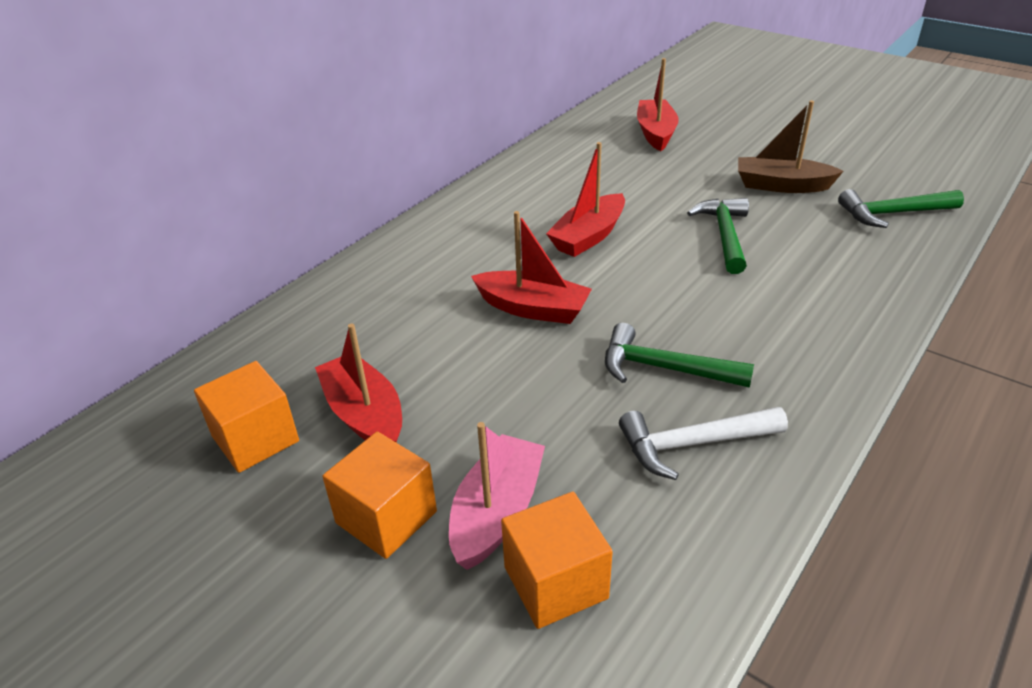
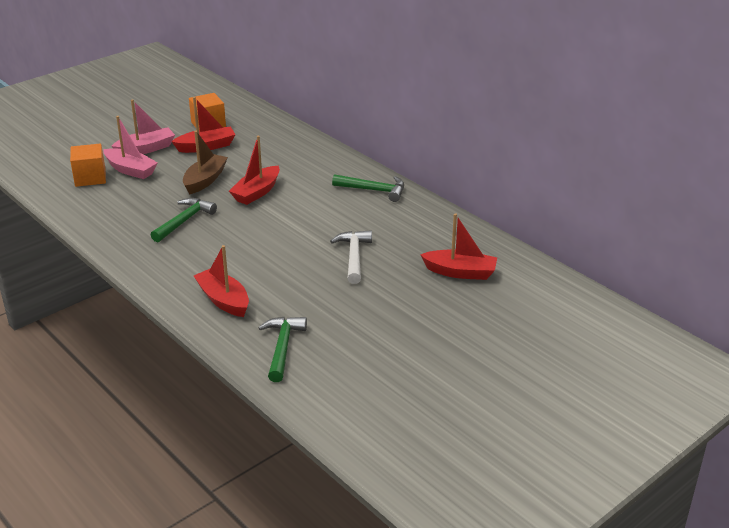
camera: 100 degrees right, 5 degrees down
(386, 517) = (146, 149): orange cube -> pink boat
(588, 236) = (319, 219): red boat -> red boat (223, 300)
(693, 444) = (131, 218): white hammer -> white hammer (354, 257)
(724, 235) = (293, 268): green hammer -> green hammer (373, 190)
(781, 185) = (347, 309): brown boat -> brown boat (205, 180)

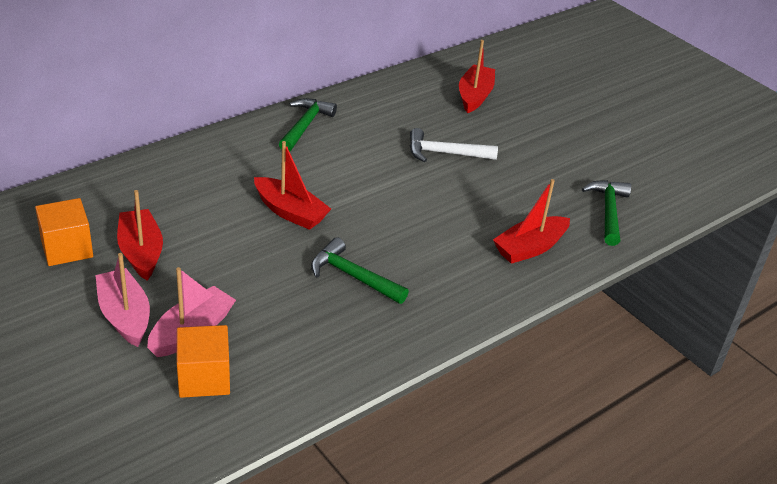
camera: 90 degrees left, 5 degrees up
(205, 180) = (245, 256): brown boat -> none
(282, 348) = (608, 212): green hammer -> green hammer turned 90 degrees clockwise

